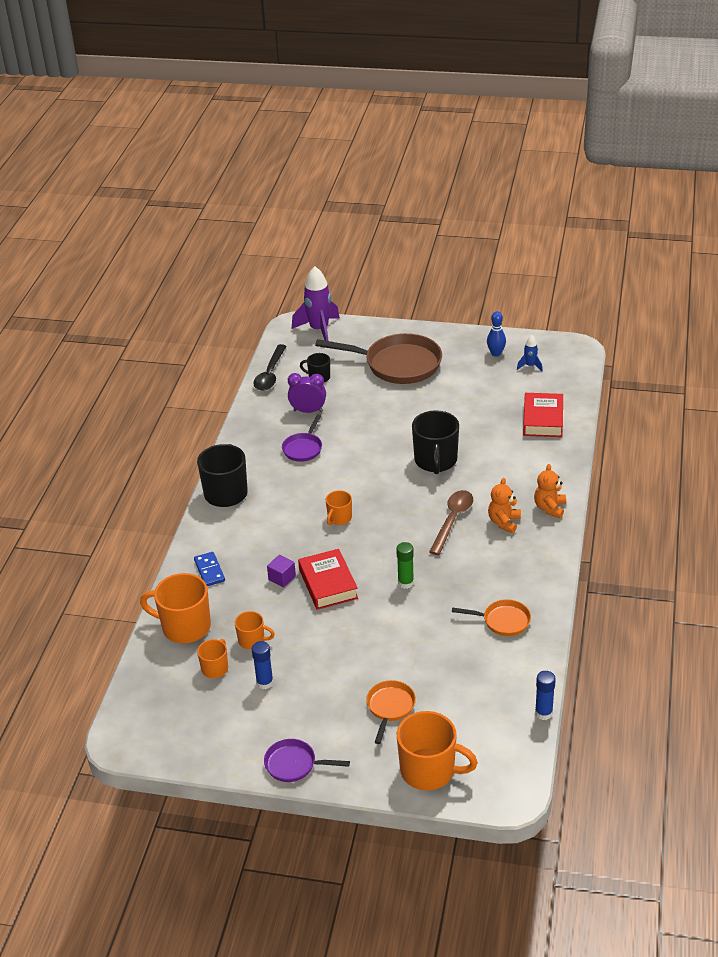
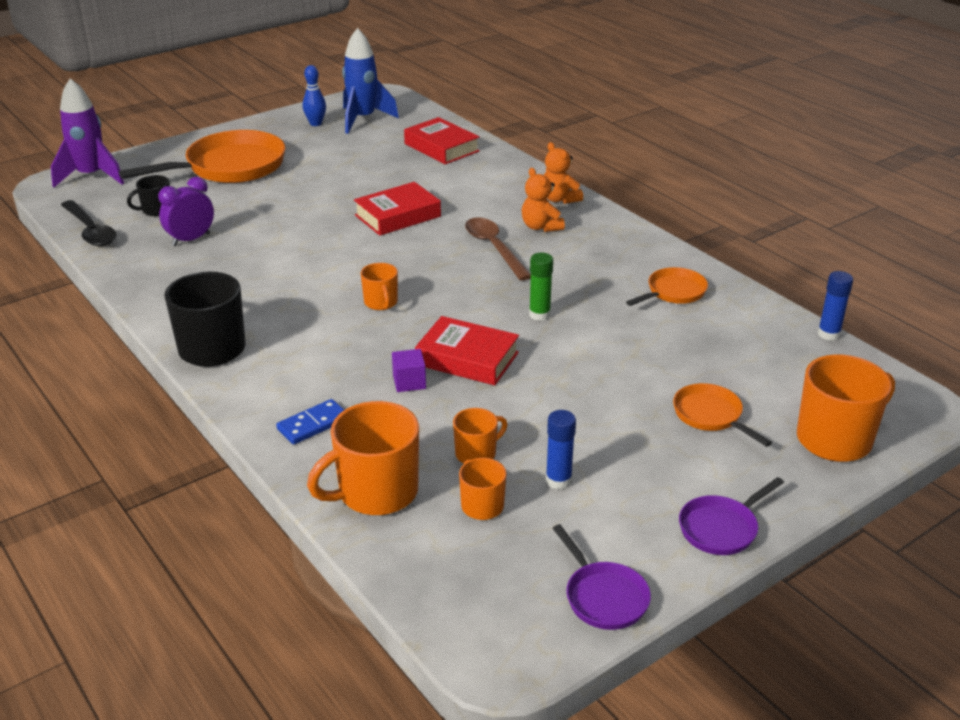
camera: 50 degrees left, 5 degrees down
(209, 571) = (313, 424): blue domino -> blue domino turned 60 degrees counterclockwise
(303, 448) = (239, 269): purple pan -> purple pan (603, 597)
(398, 364) = (229, 167): brown pan -> orange pan
(435, 461) = (398, 216): black mug -> red book
(530, 366) = (363, 119): blue rocket -> blue rocket, size x2.07

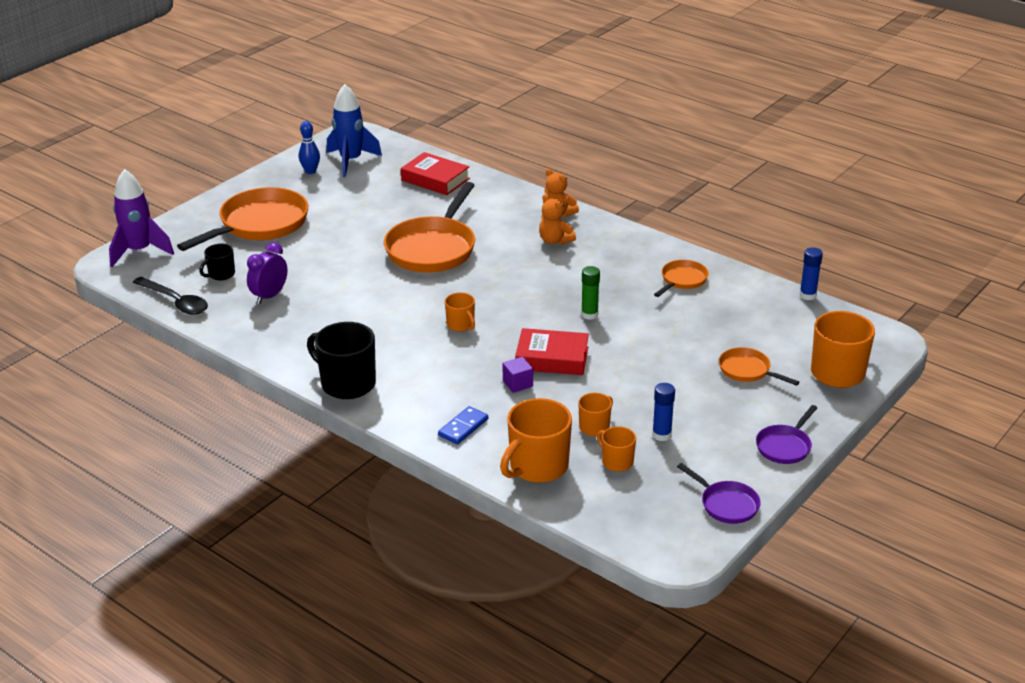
camera: 15 degrees left, 0 degrees up
(398, 216) = (433, 248): red book -> orange pan
(494, 248) = (527, 265): brown spoon -> none

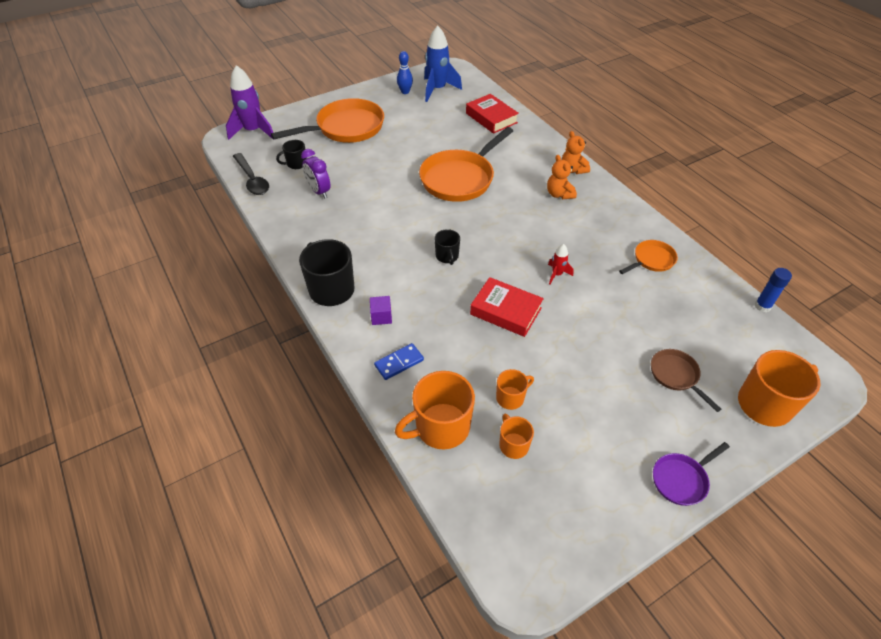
camera: 20 degrees right, 15 degrees up
(269, 296) = (319, 191): purple clock -> purple clock turned 90 degrees counterclockwise
(461, 325) = (447, 256): orange mug -> black mug
(517, 383) = (465, 329): purple cube -> purple cube (381, 316)
(589, 314) = (557, 274): green glue stick -> red rocket
(661, 435) = (567, 426): blue glue stick -> none
(726, 504) = (596, 535): purple pan -> none
(747, 370) = (676, 375): orange pan -> brown pan

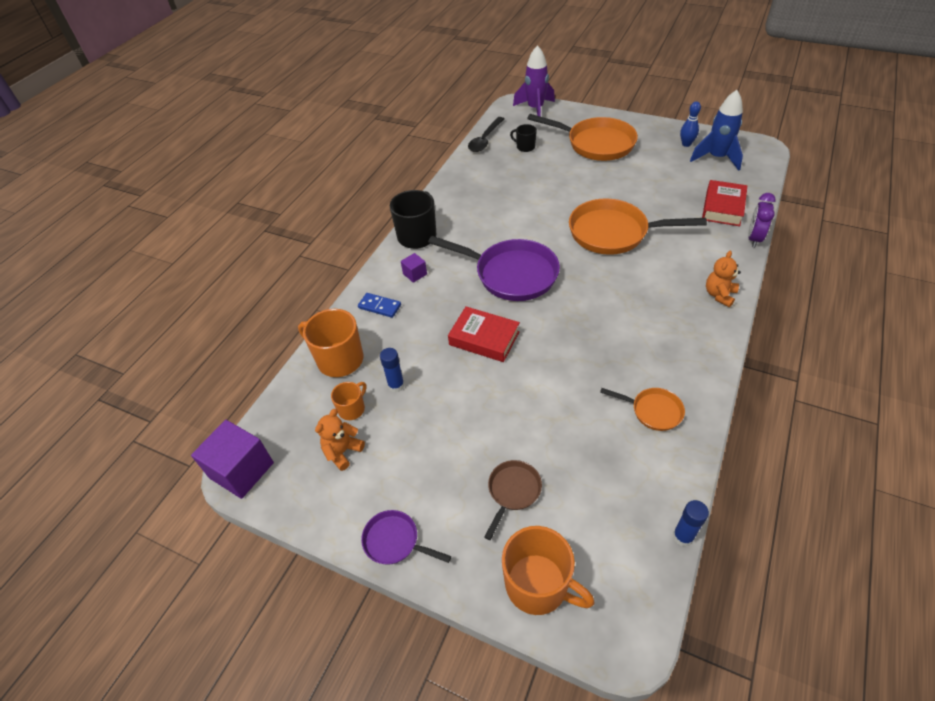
camera: 60 degrees right, 0 degrees up
(319, 191) = (508, 173): purple clock -> purple clock (754, 238)
(447, 256) = (511, 274): black mug -> purple pan
(505, 311) = (484, 338): red book -> red book turned 60 degrees counterclockwise
(511, 398) = (396, 385): orange mug -> blue glue stick
(524, 579) = (241, 470): none -> purple cube
(557, 274) = (560, 350): red rocket -> none
(559, 194) = (670, 302): orange teddy bear -> orange teddy bear (342, 451)

